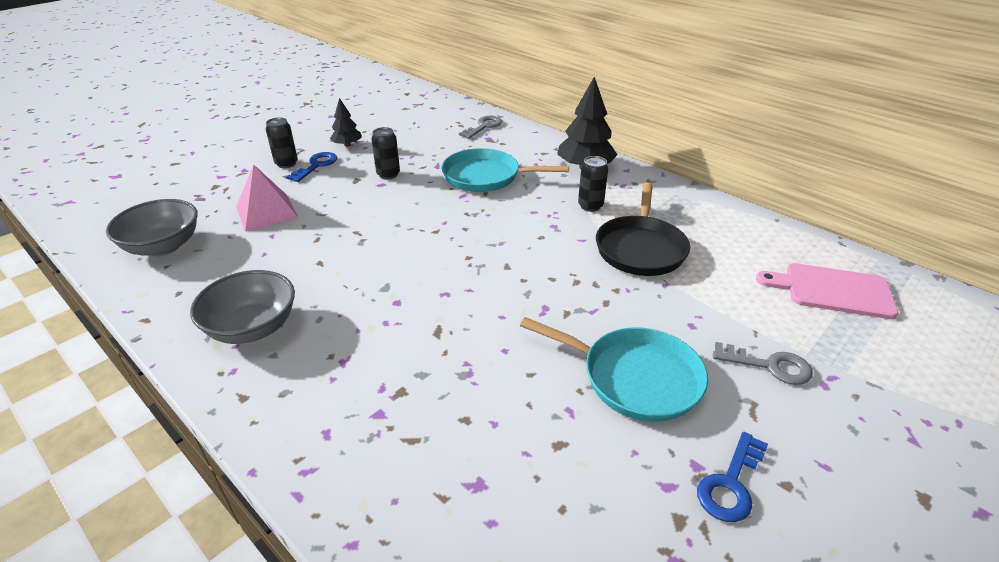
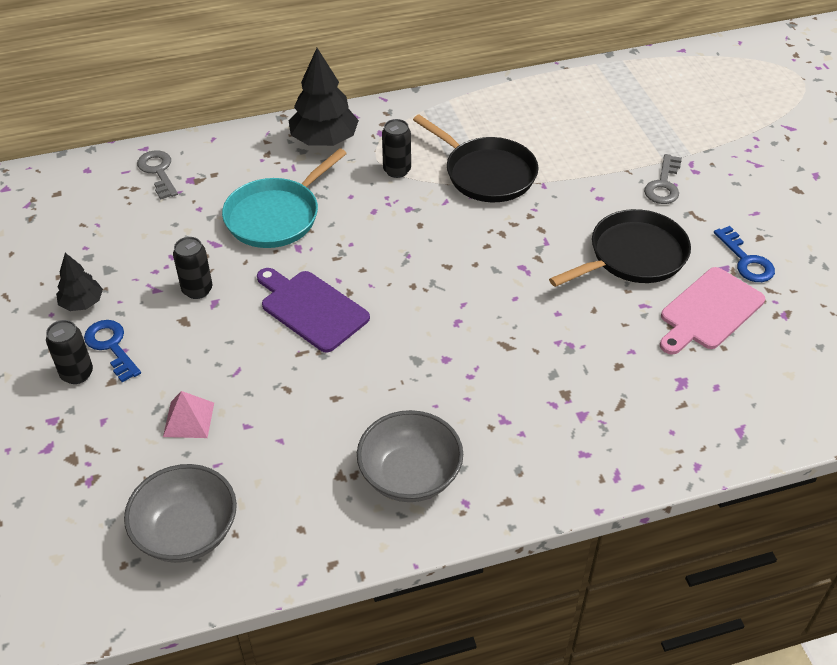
camera: 60 degrees left, 10 degrees up
(266, 212) = (188, 419): pink pyramid -> pink pyramid, size x0.65
(405, 221) = (311, 309): none -> purple cutting board
(635, 378) = (633, 256): turquoise pan -> black pan
(769, 366) = (663, 184): grey key -> grey key turned 150 degrees clockwise
(832, 290) = (612, 107): pink cutting board -> pink cutting board (709, 311)

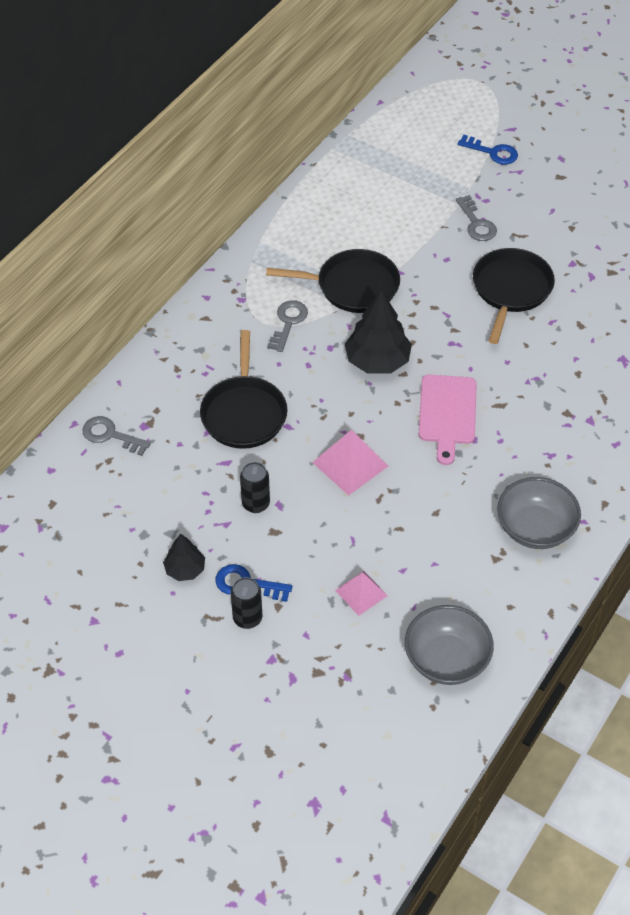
camera: 40 degrees left, 5 degrees up
(276, 216) = (244, 413): turquoise pan -> black pan
(311, 309) = (350, 464): purple cutting board -> pink pyramid
(324, 140) = (206, 330): black tree -> black tree (377, 361)
(397, 170) = (288, 323): black can -> grey key
(709, 311) = (592, 301): pink cutting board -> pink cutting board (447, 414)
(746, 260) = (579, 250): blue key -> blue key (492, 152)

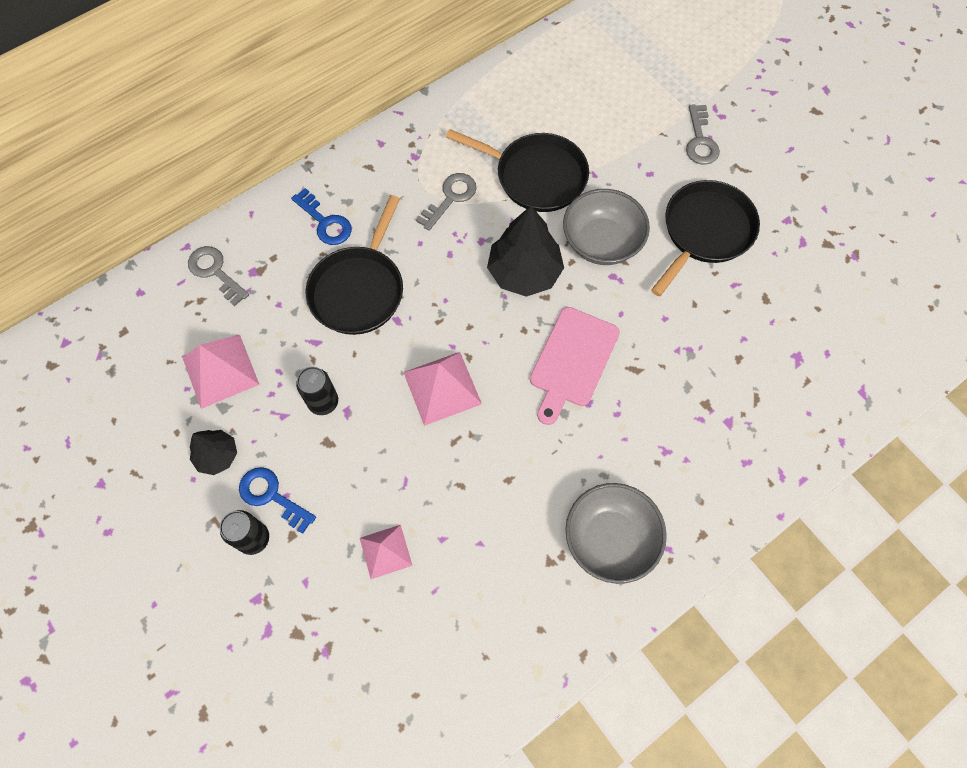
camera: 20 degrees right, 15 degrees up
(155, 507) = (220, 371): none -> pink pyramid
(446, 659) = (441, 671): grey bowl -> grey bowl (601, 242)
(492, 152) = (752, 61): blue key -> blue key (325, 222)

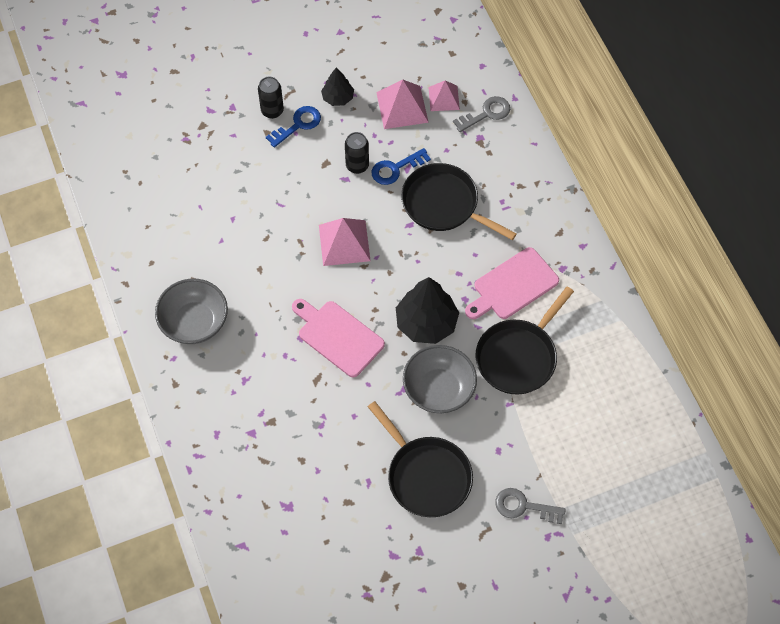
camera: 105 degrees right, 5 degrees down
(325, 222) = (512, 192): blue key -> blue key (395, 168)
(385, 551) = (236, 183): pink pyramid -> pink pyramid (443, 98)
(450, 198) = (512, 286): grey key -> pink cutting board

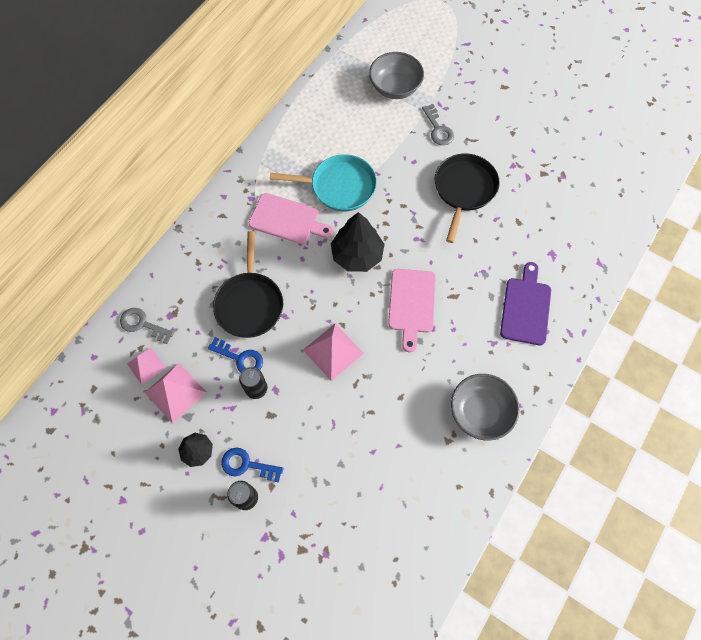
camera: 125 degrees left, 5 degrees up
(254, 435) = (526, 308): none -> purple cutting board
(438, 389) = (400, 218): grey bowl -> grey bowl (395, 87)
(518, 357) = (339, 186): black pan -> turquoise pan

